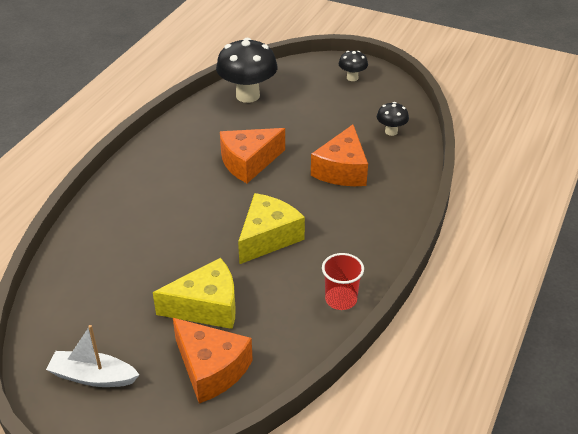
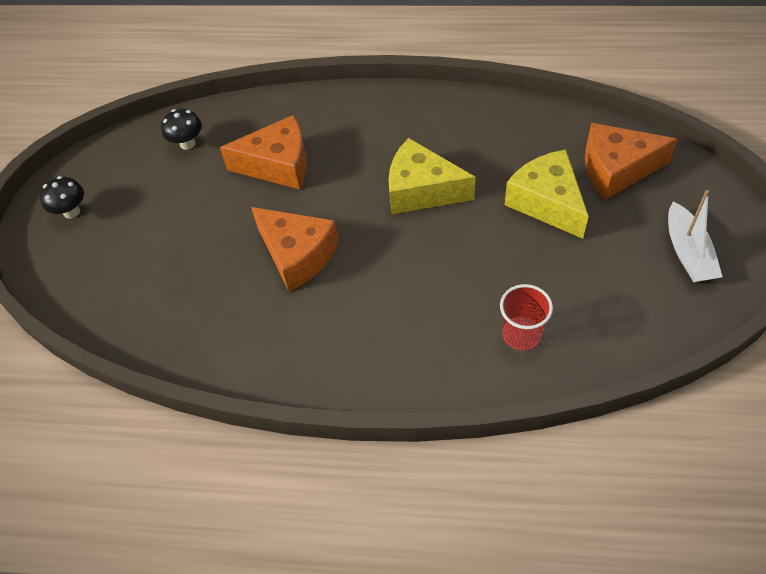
camera: 105 degrees left, 15 degrees up
(211, 369) = (616, 170): orange cheese -> orange cheese turned 120 degrees counterclockwise
(247, 95) = (143, 313): black mushroom -> none
(341, 299) = (477, 110): red cup -> red cup (521, 334)

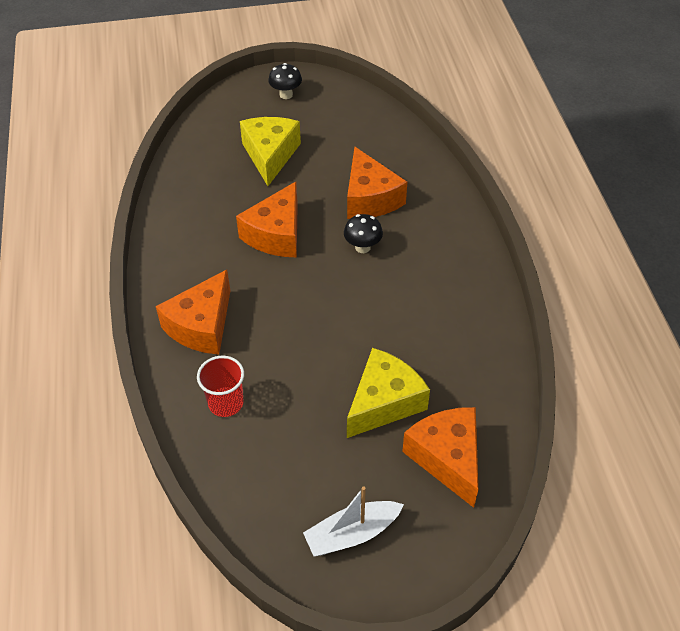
camera: 70 degrees right, 5 degrees down
(187, 143) = (375, 137): black mushroom -> black mushroom (362, 247)
(409, 344) = (202, 326): none -> orange cheese
(421, 190) = (370, 302): yellow cheese -> yellow cheese (270, 155)

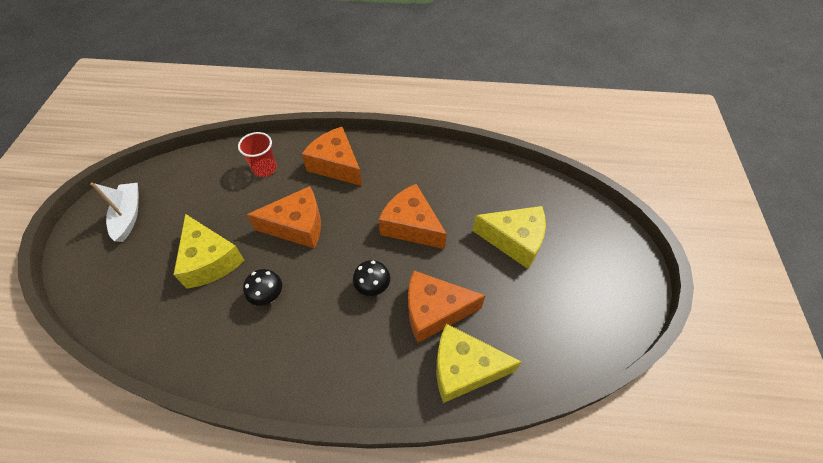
camera: 105 degrees right, 5 degrees up
(286, 95) = (608, 272): black mushroom -> black mushroom (268, 296)
(415, 171) = (464, 369): none -> yellow cheese
(447, 458) = (139, 289): orange cheese -> orange cheese (297, 226)

